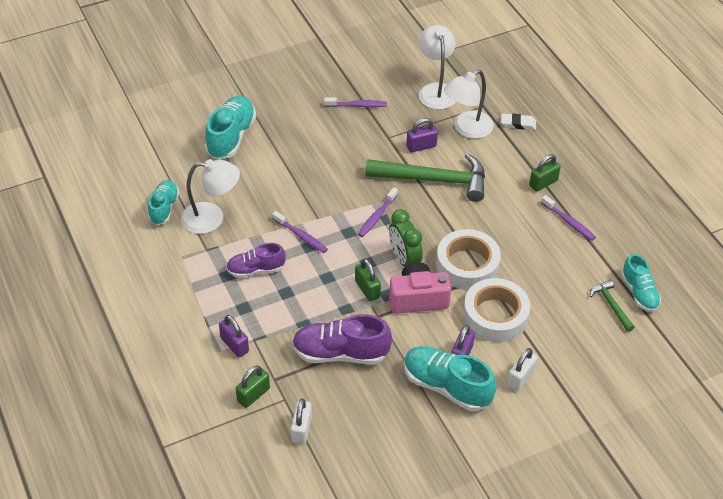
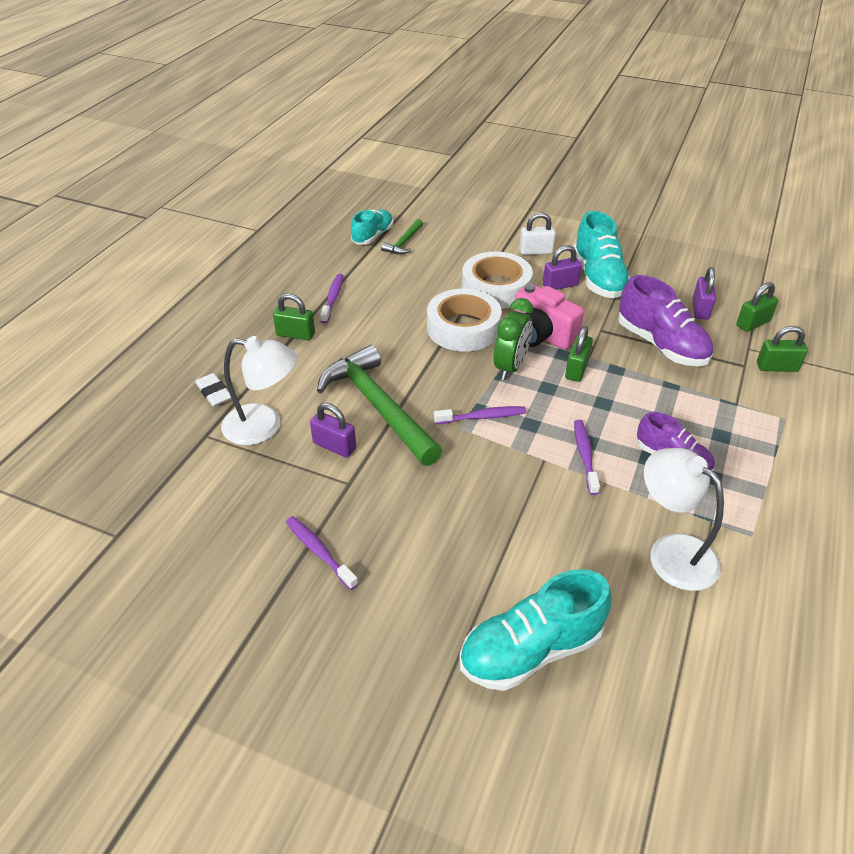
camera: 130 degrees left, 5 degrees down
(164, 208) = (727, 616): turquoise shoe -> none
(234, 345) = (761, 412): purple padlock -> purple padlock (700, 309)
(301, 429) = (753, 323): white padlock -> green padlock
(436, 90) = (212, 492): white lamp -> none

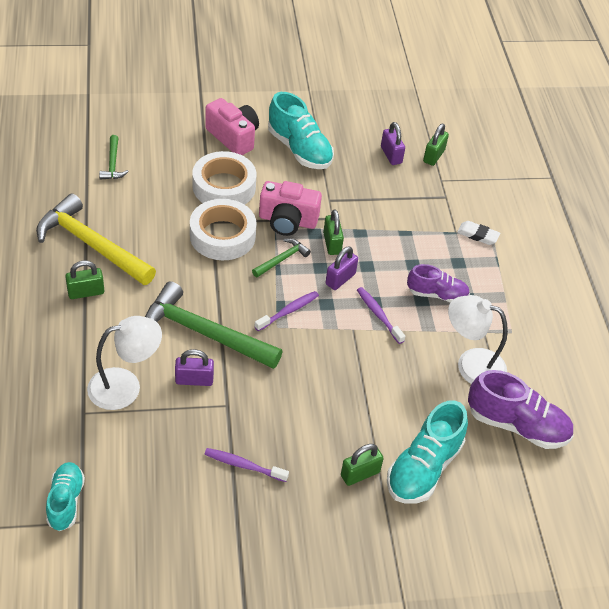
camera: 35 degrees left, 5 degrees up
(214, 393) = (59, 373): white eraser -> white eraser (477, 235)
(333, 298) = (91, 244): purple toothbrush -> yellow hammer
(373, 236) = (79, 165): turquoise shoe -> turquoise shoe (66, 501)
(510, 367) = (282, 259): green clock -> green hammer
(536, 251) = (233, 137): white padlock -> pink camera
(560, 285) = (273, 166): purple padlock -> purple padlock (340, 279)
(661, 345) = (380, 199): purple shoe -> purple shoe (517, 425)
(776, 367) = (467, 190): green padlock -> green padlock (360, 474)

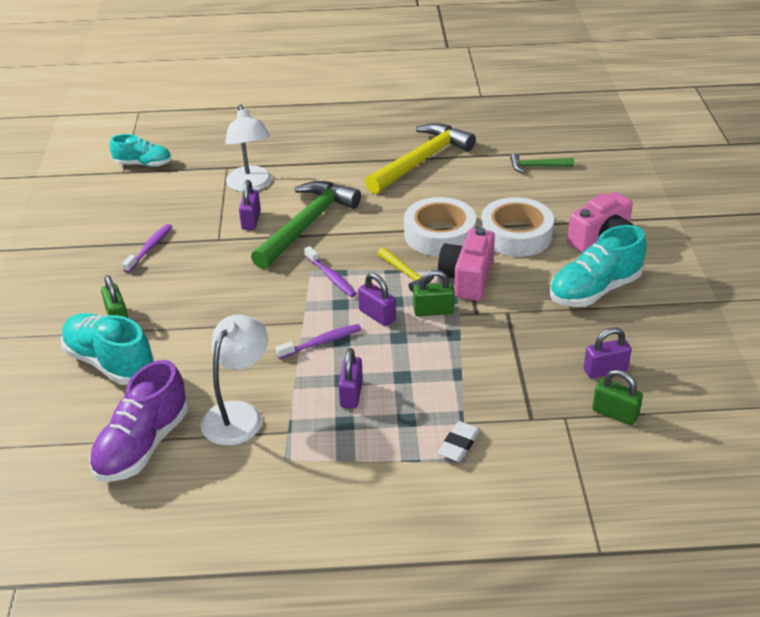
camera: 100 degrees right, 10 degrees down
(86, 292) = (361, 161): green padlock -> none
(282, 259) = (406, 274): green hammer -> yellow hammer
(437, 294) = (351, 394): purple shoe -> purple padlock

